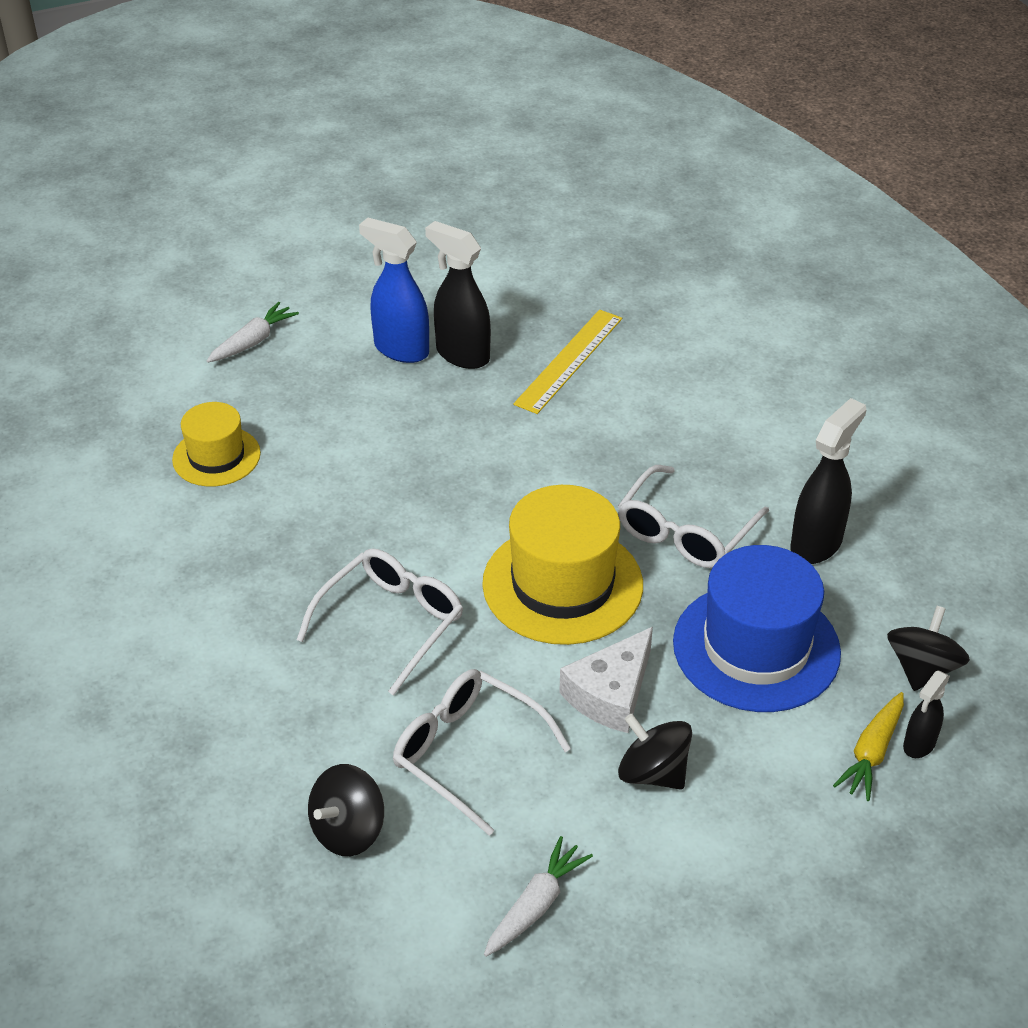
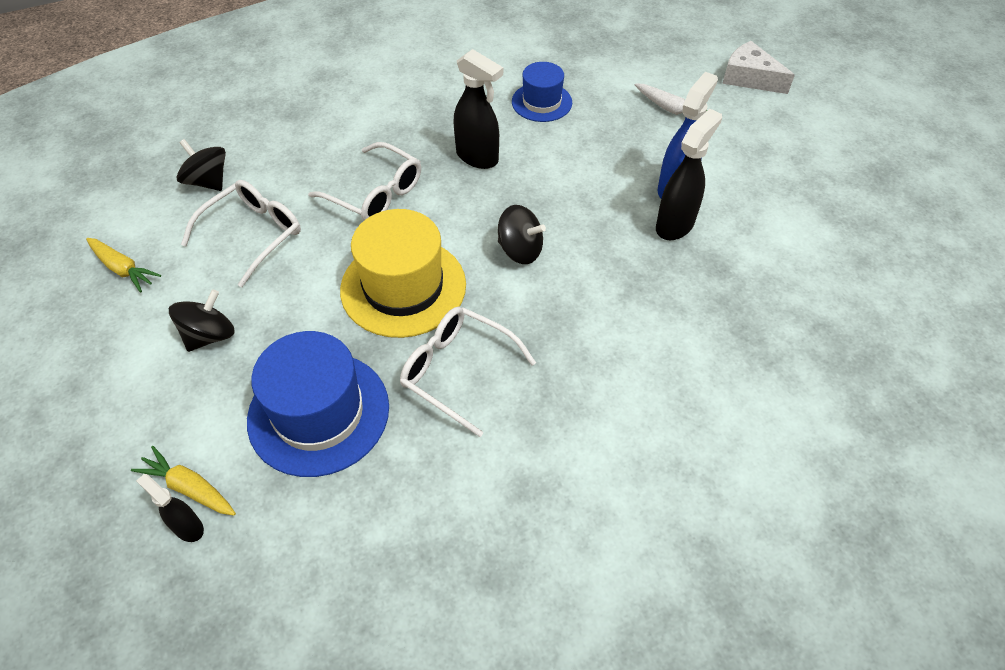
camera: 90 degrees right, 10 degrees up
(216, 456) = (541, 102): yellow hat -> blue hat
(536, 905) = (123, 269): white carrot -> yellow carrot
(569, 360) = (679, 296): yellow ruler -> none
(610, 693) = (288, 313): white cheese -> white cheese (749, 78)
(816, 544) = (437, 474): black spray bottle -> black spray bottle (477, 157)
(922, 669) = (271, 545): black spinning top -> black spinning top (520, 250)

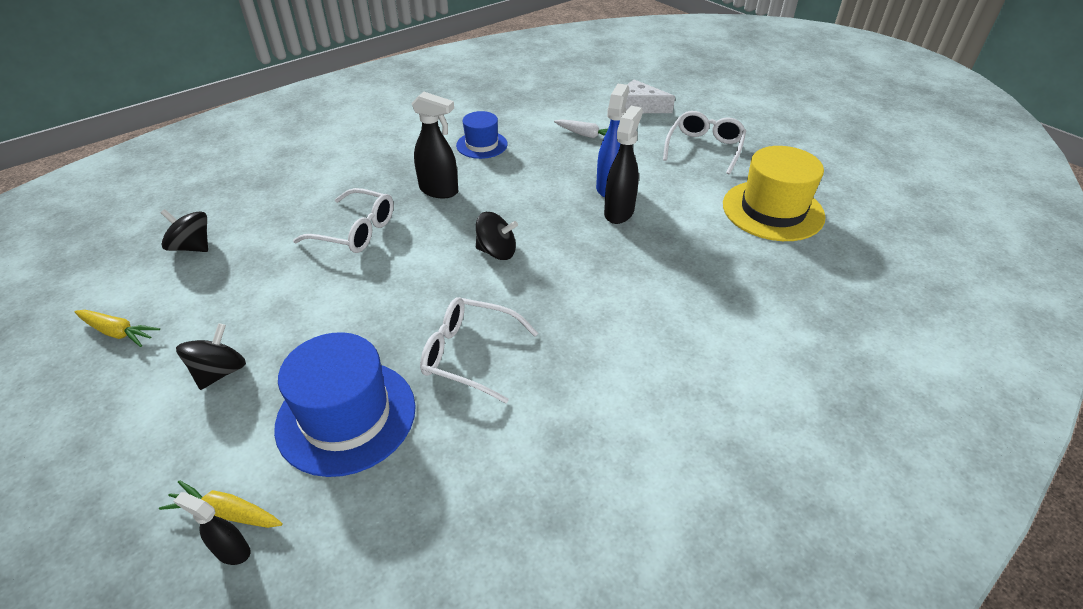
camera: 15 degrees left, 10 degrees down
(253, 235) = (246, 281): white glasses -> white glasses (704, 148)
(403, 287) = (400, 297): yellow hat -> yellow hat (772, 210)

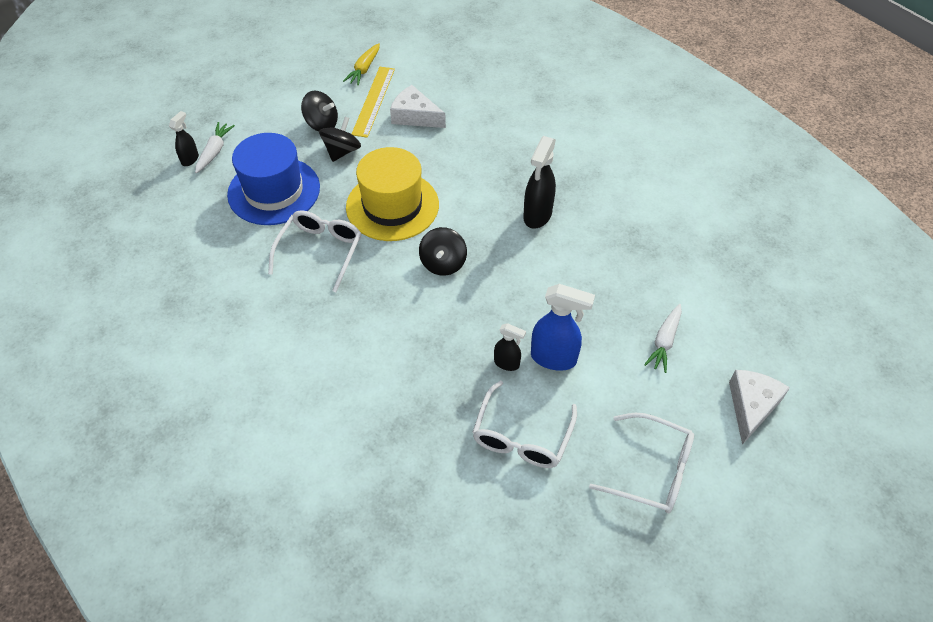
camera: 90 degrees right, 10 degrees up
(192, 247) = (453, 79): black spinning top -> black spinning top (342, 151)
(197, 318) = (373, 101): none -> yellow ruler
(226, 513) = (214, 151): yellow carrot -> white carrot
(248, 278) = (415, 116): none -> white cheese
(355, 231) = (473, 166): white glasses -> white glasses (522, 436)
(482, 145) = (627, 243): blue hat -> none
(619, 212) = (507, 363): black spray bottle -> black spray bottle, size x0.57
(772, 210) = (515, 523): yellow hat -> yellow hat (392, 206)

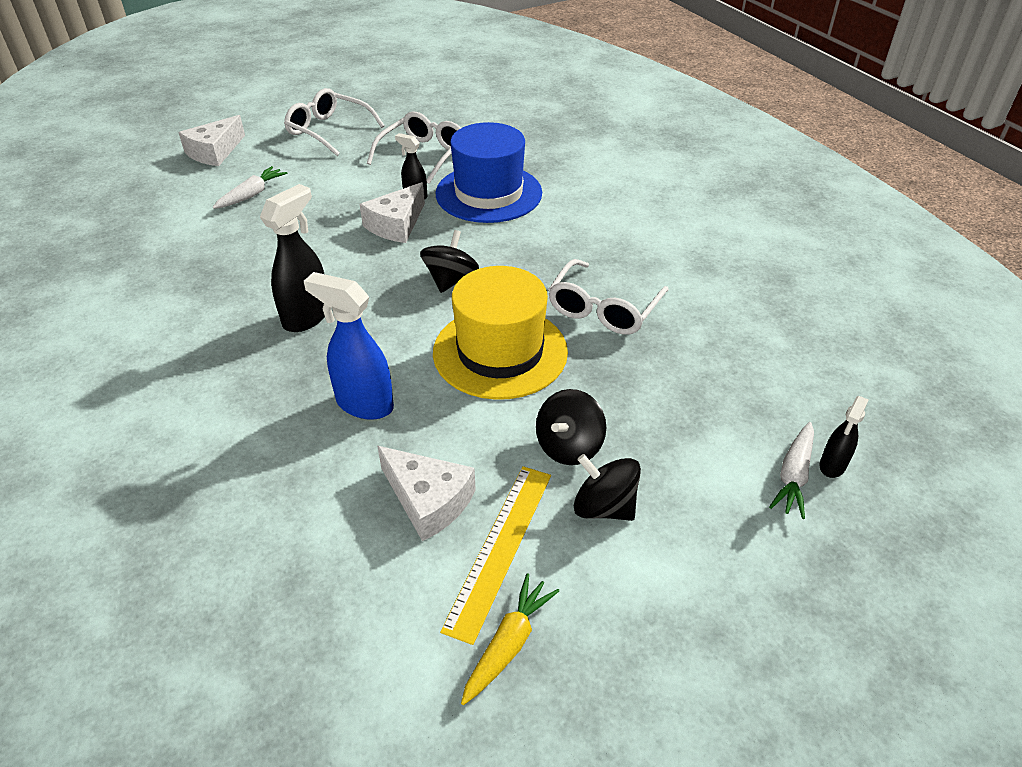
camera: 170 degrees left, 10 degrees down
(274, 191) = (677, 394): blue hat -> blue hat (488, 193)
(510, 320) = (396, 224): none -> white cheese
(554, 358) = (367, 194): blue spray bottle -> blue spray bottle (364, 404)

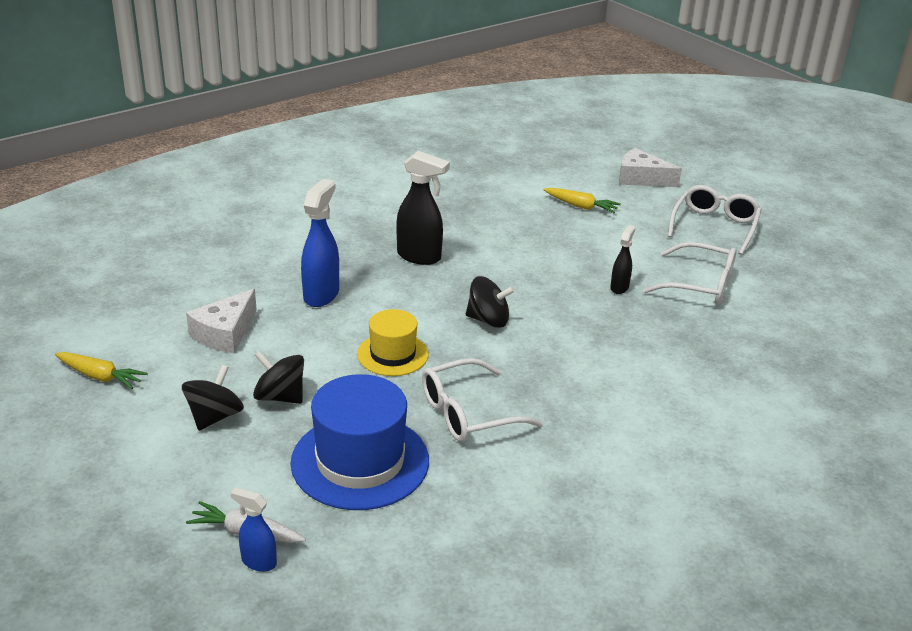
camera: 80 degrees right, 10 degrees down
(252, 195) = (581, 206): white carrot -> yellow carrot
(396, 224) = (565, 282): white cheese -> none
(488, 193) = (645, 331): blue hat -> blue hat (360, 461)
(500, 352) = (392, 354): yellow hat -> yellow hat, size x0.59
(500, 548) = (179, 368): yellow ruler -> none
(604, 309) = (468, 413): white glasses -> white glasses turned 45 degrees counterclockwise
(832, 466) = (258, 562): black spray bottle -> blue spray bottle

